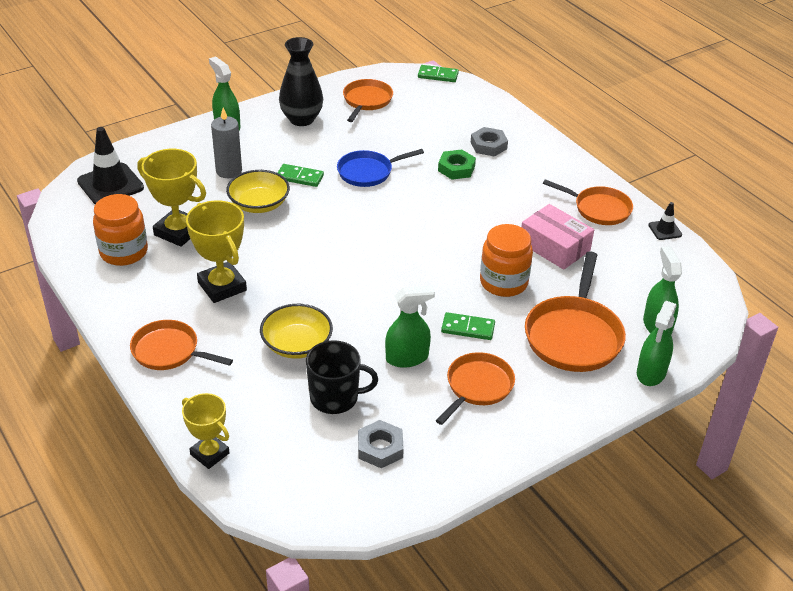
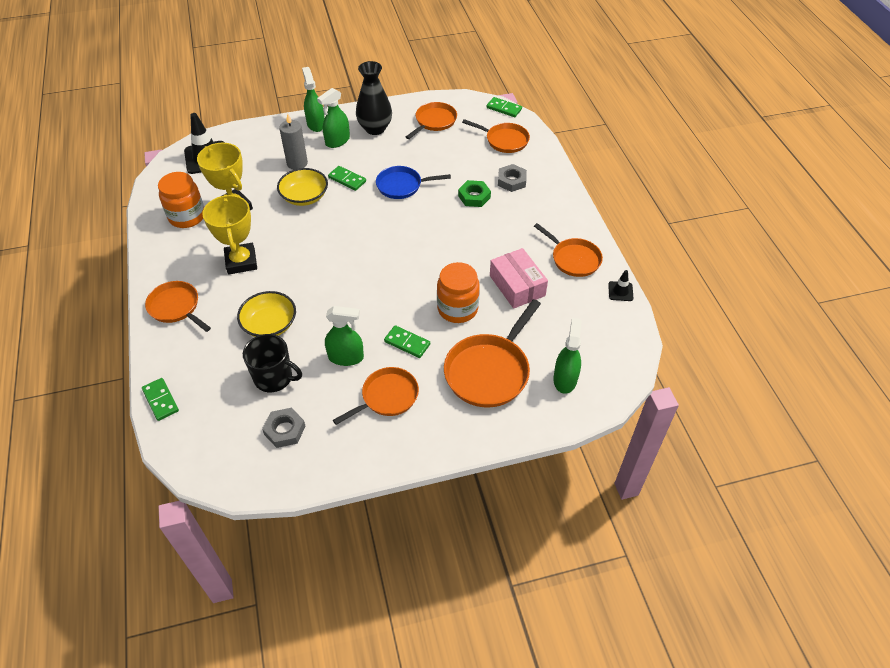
camera: 20 degrees right, 10 degrees up
(210, 454) = (160, 400): yellow trophy -> green domino
(457, 107) = (504, 140): none -> orange pan
(651, 373) = (536, 422): green spray bottle -> green spray bottle (337, 141)

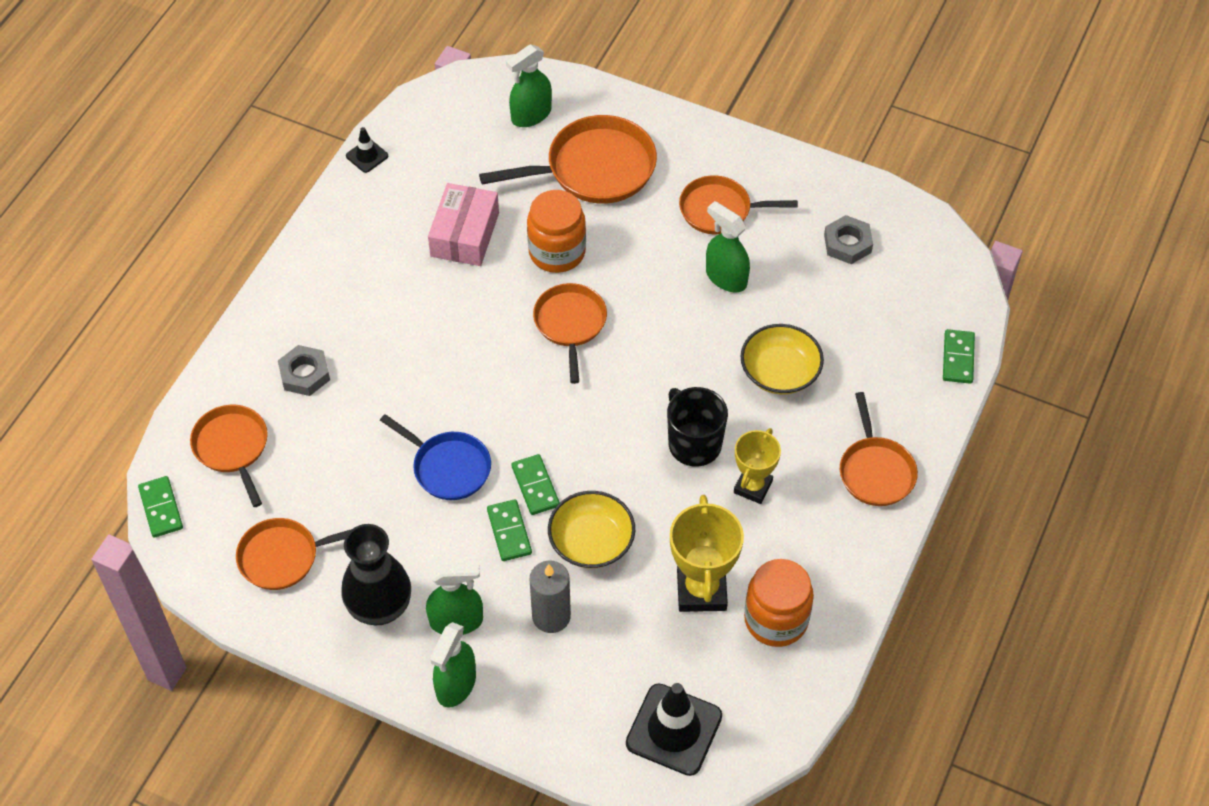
camera: 140 degrees left, 5 degrees up
(241, 262) = (753, 487): yellow trophy -> yellow trophy, size x0.65
(274, 377) = (819, 305): black mug -> black mug (693, 443)
(407, 343) = (648, 250): green domino -> green domino (535, 486)
(474, 196) = (377, 383): green nut -> none
(573, 259) = (367, 222): orange pan -> orange pan (570, 324)

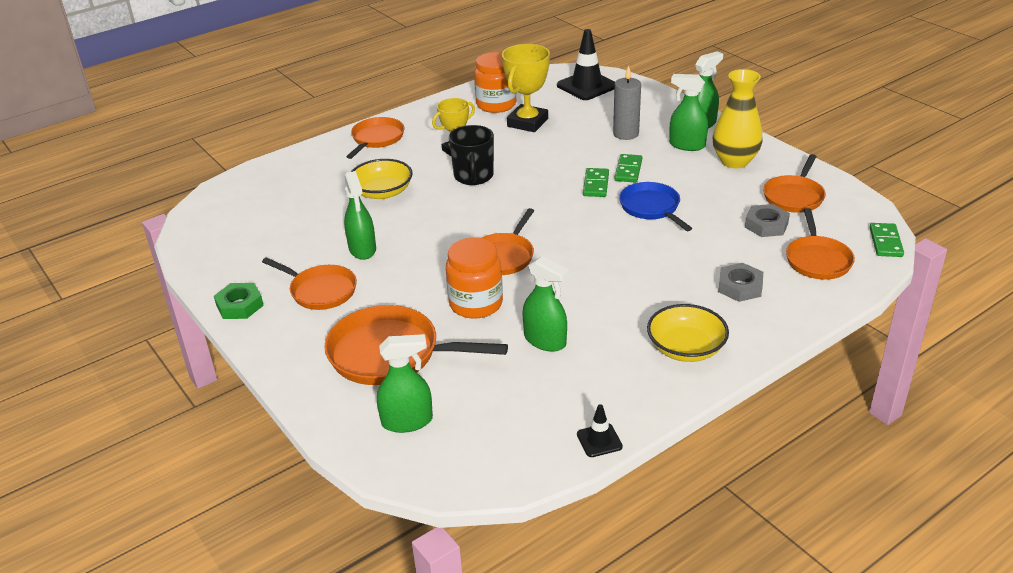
camera: 150 degrees left, 20 degrees down
(283, 557) = (794, 196): orange pan -> orange pan turned 105 degrees clockwise
(379, 607) = (734, 161): black vase -> yellow vase
(465, 234) = (545, 341): pink box -> green spray bottle
(591, 542) = (577, 154): yellow bowl -> yellow bowl (686, 348)
(779, 165) = (240, 305): none -> green nut
(847, 243) = (254, 242): grey nut -> grey nut (766, 225)
(958, 358) = (265, 168): green domino -> none

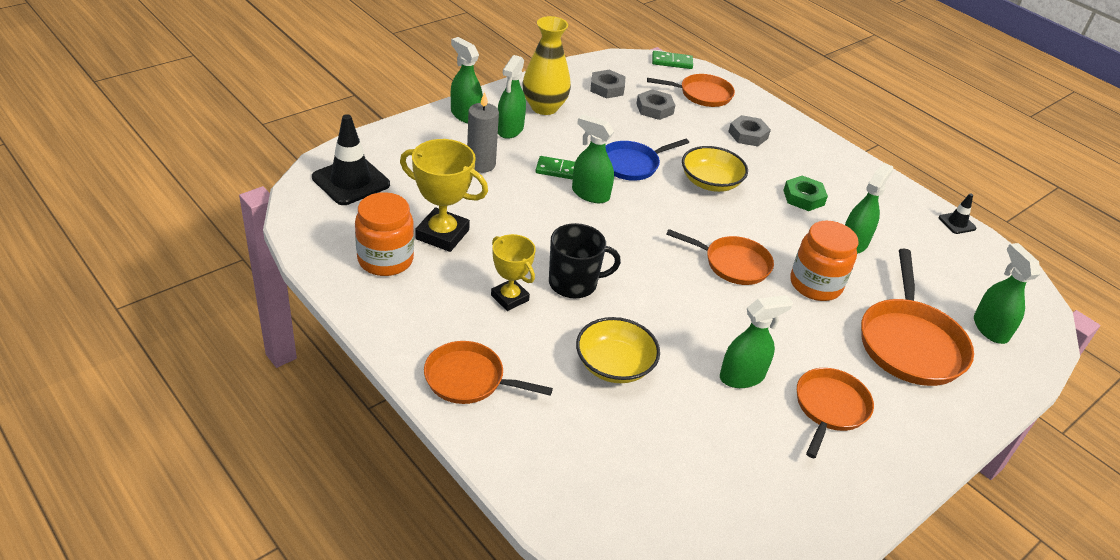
camera: 100 degrees left, 5 degrees up
(240, 305) = (879, 483): green nut -> green nut (803, 197)
(596, 184) = (590, 194): green domino -> green spray bottle
(686, 348) = (836, 171): yellow bowl -> yellow bowl (710, 182)
(794, 196) = (607, 88): orange pan -> grey nut

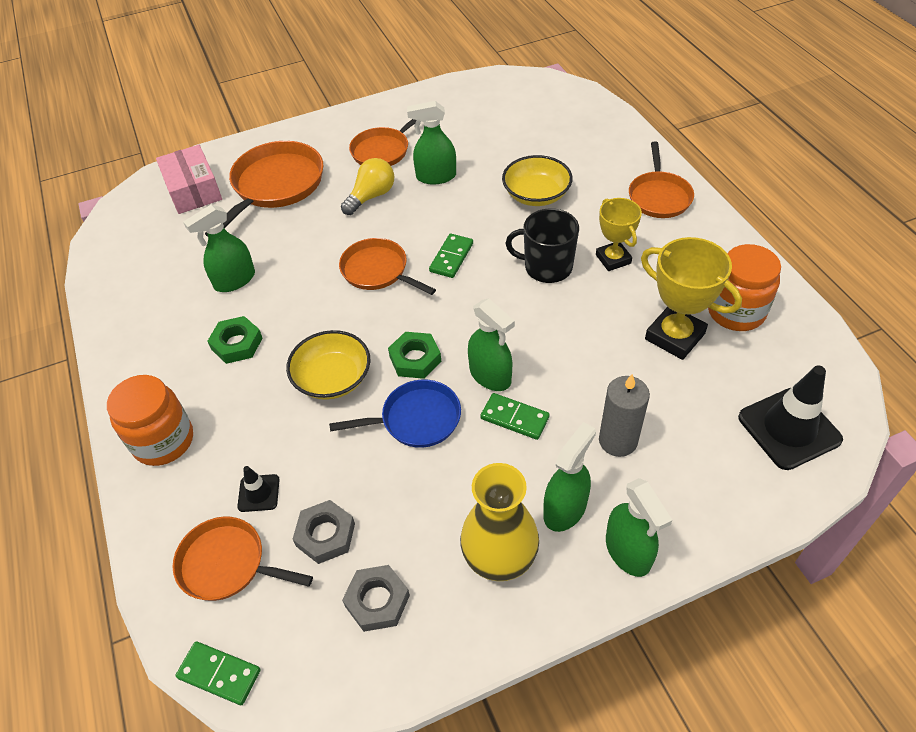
camera: 155 degrees left, 10 degrees up
(469, 379) = (659, 196): orange pan -> orange pan turned 60 degrees clockwise
(655, 199) = (415, 359): none -> green nut
(671, 283) = (451, 257): none -> green domino
(748, 135) = (223, 459): grey nut -> none
(796, 342) = (371, 196): none -> yellow light bulb
(815, 285) = (313, 242): orange jar -> orange jar (163, 441)
(957, 223) = (97, 292): black traffic cone -> black traffic cone (258, 493)
(990, 328) = (193, 190): green spray bottle -> pink box

